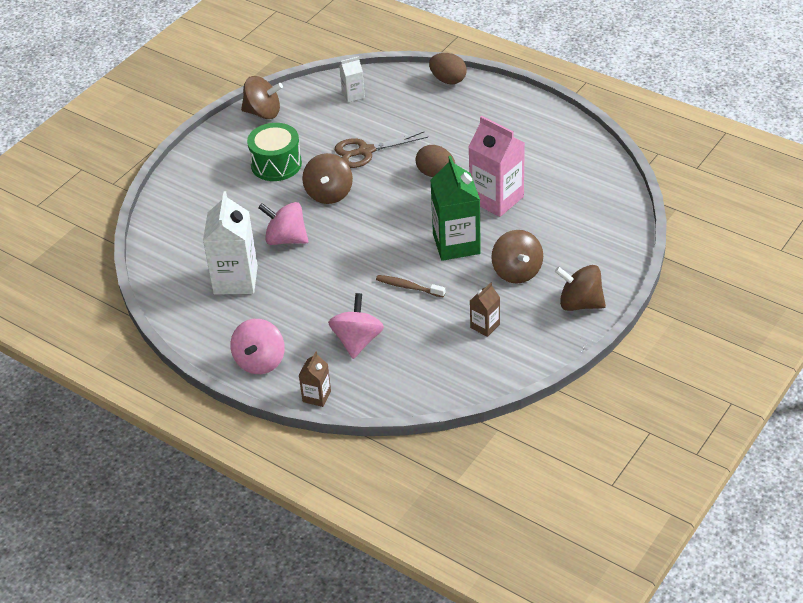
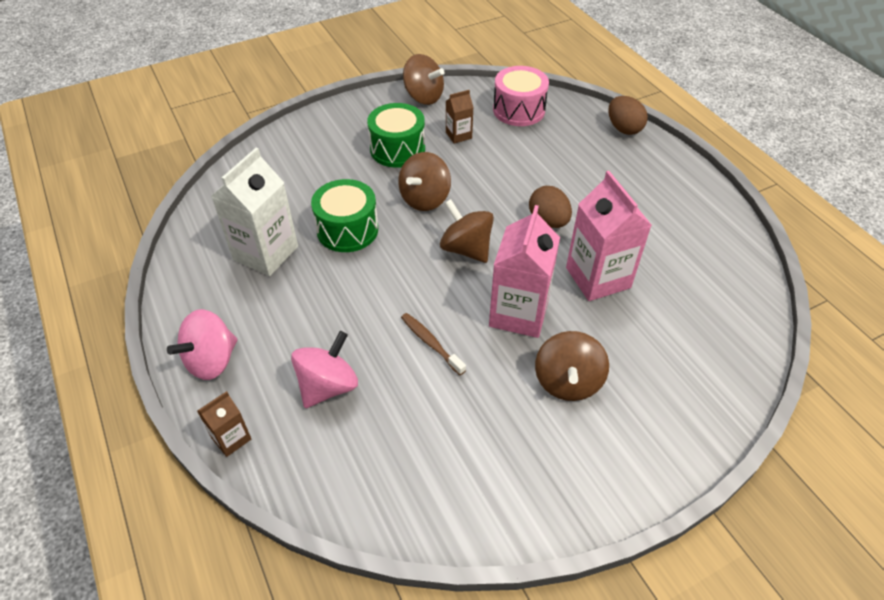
camera: 25 degrees right, 5 degrees up
(286, 239) = (347, 230): pink spinning top -> green drum
(353, 95) = (519, 110): white carton -> pink drum
(365, 151) = (492, 169): brown scissors -> none
(456, 244) = (518, 313): green carton -> pink carton
(485, 326) = (484, 439): brown carton -> brown carton (458, 135)
(580, 303) = (622, 466): brown spinning top -> brown spinning top (466, 249)

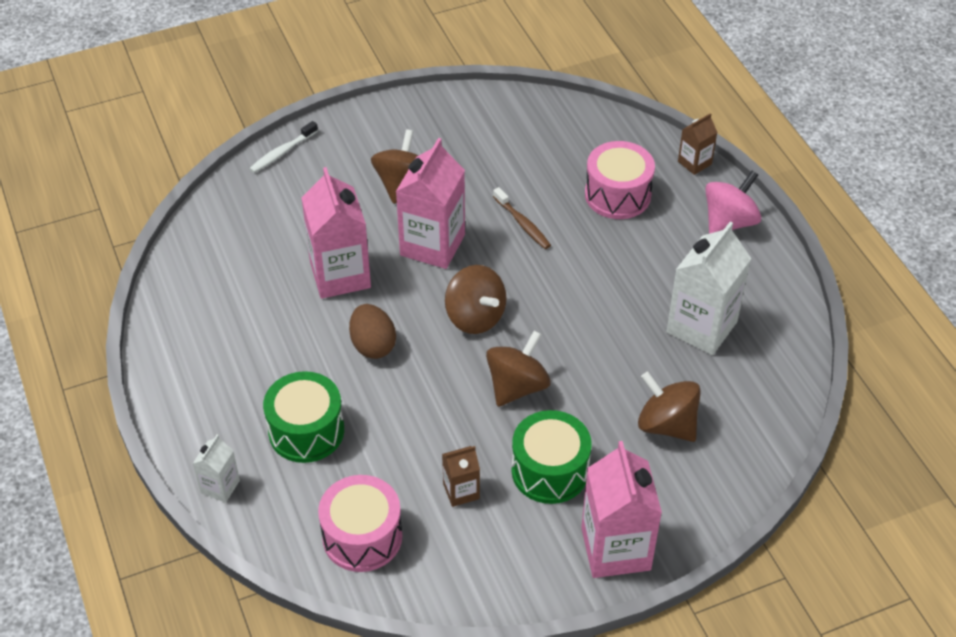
camera: 175 degrees left, 0 degrees up
(328, 386) = (617, 195): pink spinning top -> pink drum
(347, 230) = (611, 350): green drum -> green drum (306, 431)
(354, 113) = (615, 549): none -> pink carton
(423, 97) = (506, 578): brown spinning top -> brown spinning top (666, 424)
(623, 128) = (220, 486): brown egg -> white carton
(720, 416) = (282, 152): none -> white toothbrush

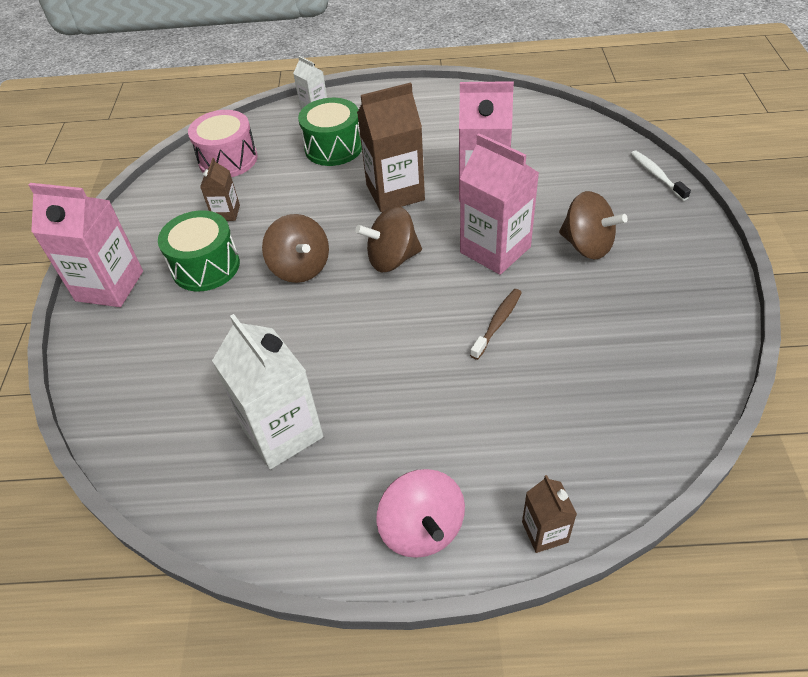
camera: 115 degrees right, 0 degrees up
(373, 345) = (395, 192): brown egg -> brown carton
(523, 224) = (498, 323): brown toothbrush -> brown toothbrush turned 135 degrees clockwise
(617, 195) = (512, 422): pink drum -> none
(666, 424) = (192, 359): brown spinning top -> none

